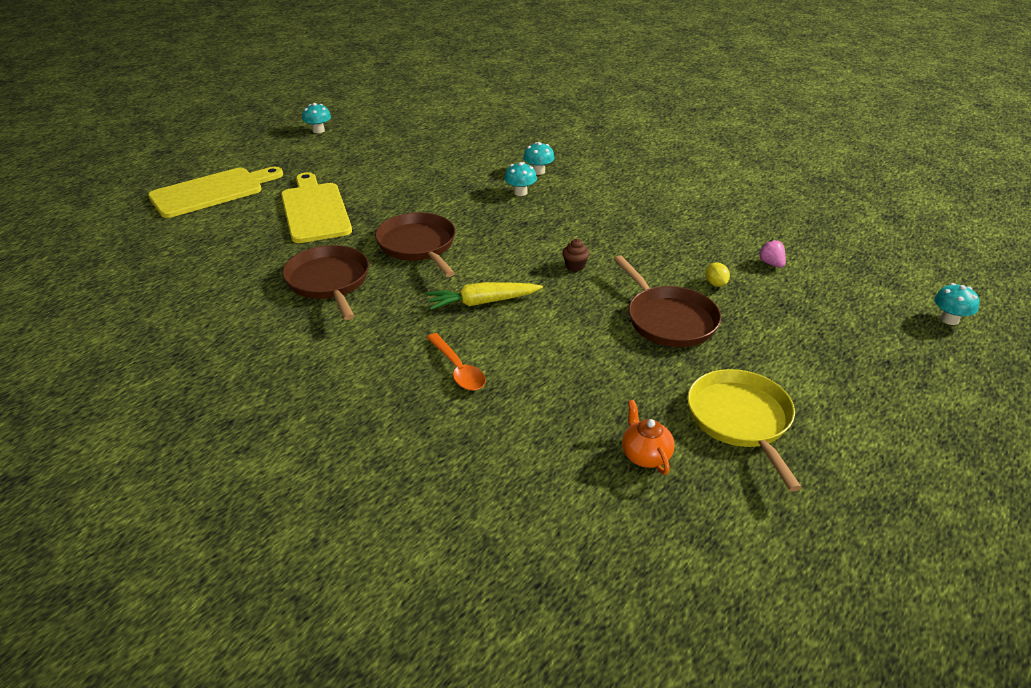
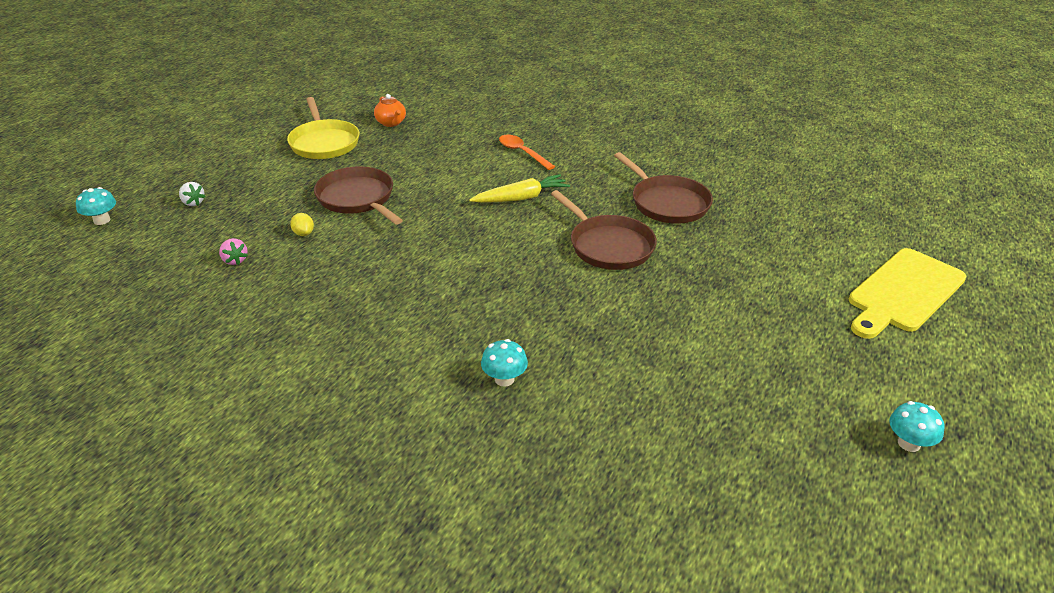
camera: 170 degrees right, 0 degrees up
(315, 210) = (754, 278): yellow cutting board -> none
(520, 192) = (520, 334): turquoise mushroom -> none
(575, 266) = (441, 238): brown cupcake -> none
(862, 333) = (193, 203): none -> white strawberry

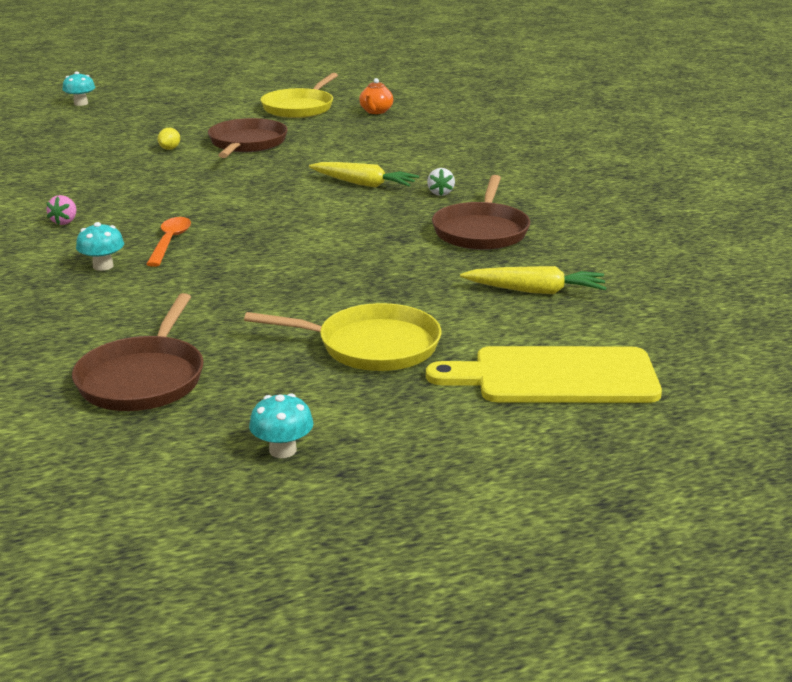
camera: 45 degrees right, 10 degrees down
(193, 203) = (146, 112): white strawberry -> white strawberry (440, 193)
(235, 260) = (101, 147): pink strawberry -> pink strawberry (65, 222)
(522, 153) = (435, 160): orange spoon -> orange spoon (170, 242)
(608, 246) = (358, 235): brown pan -> brown pan (143, 379)
(781, 235) = (535, 291): none -> yellow carrot
(793, 332) = (372, 346): none -> yellow pan

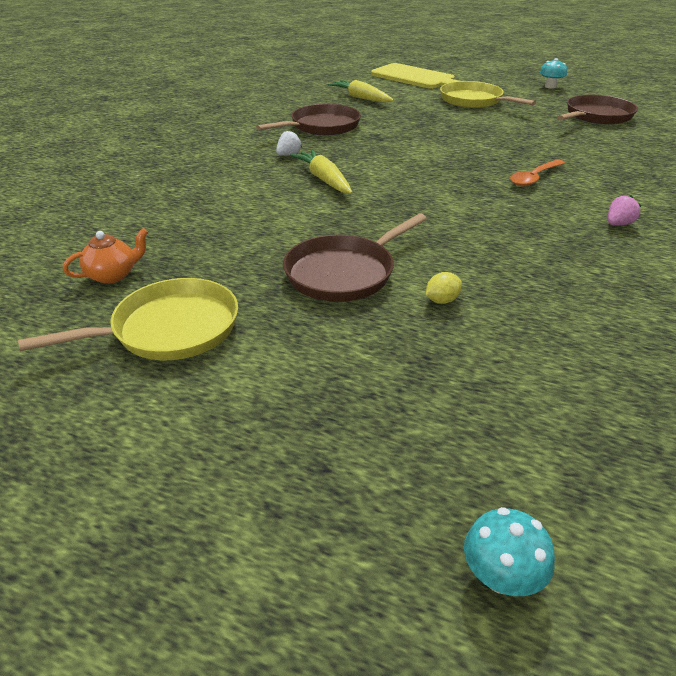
camera: 140 degrees left, 10 degrees up
(103, 266) = (596, 174): turquoise mushroom -> none

